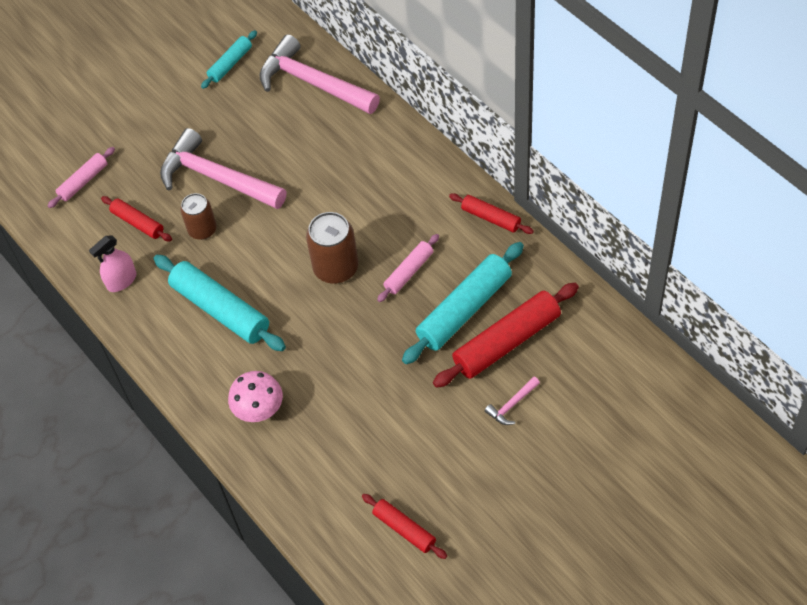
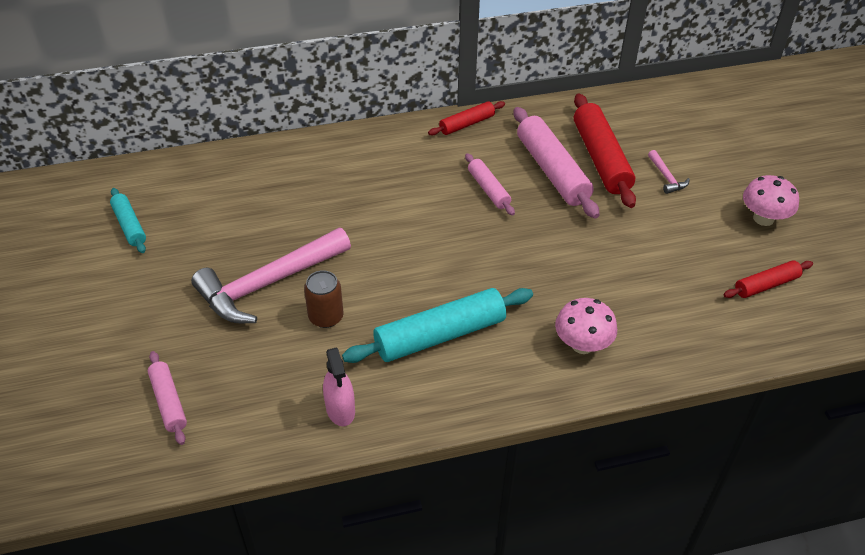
camera: 70 degrees left, 10 degrees down
(138, 223) = (271, 369): red rolling pin -> none
(312, 83) = (215, 177): pink hammer -> none
(336, 268) = (449, 234): brown can -> none
(464, 310) = (552, 170): turquoise rolling pin -> pink rolling pin
(498, 505) = (763, 218): none -> pink mushroom

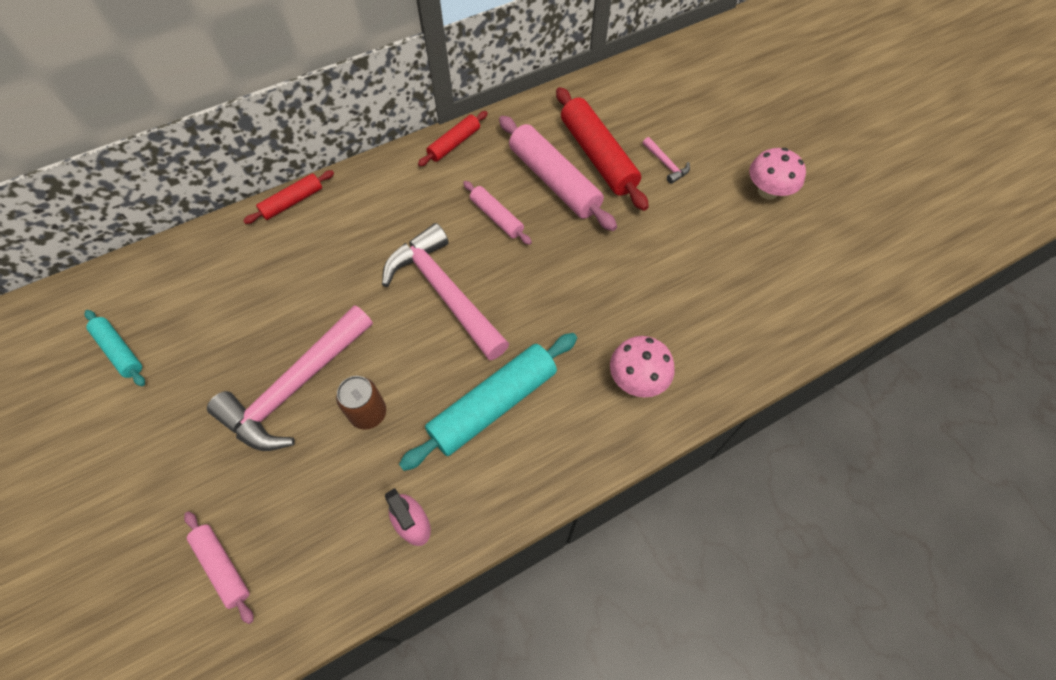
camera: 15 degrees left, 15 degrees up
(422, 238) = (444, 292): none -> pink hammer
(766, 285) = (790, 266): red rolling pin -> red rolling pin (292, 202)

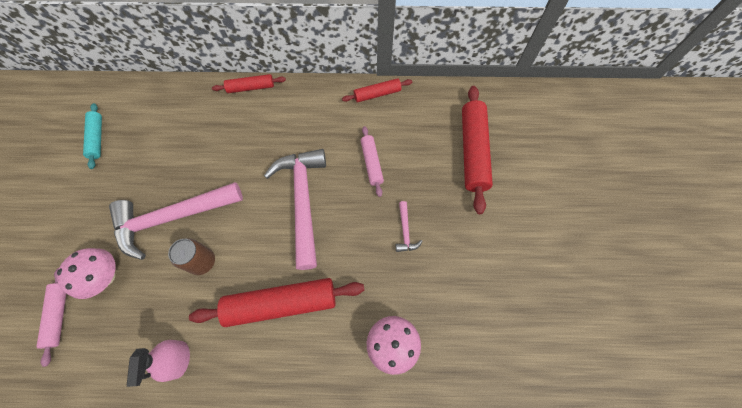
camera: 30 degrees right, 5 degrees up
(493, 405) = (282, 304): turquoise rolling pin -> red rolling pin
(554, 181) = (429, 155): pink rolling pin -> none
(666, 164) = (521, 183): pink hammer -> pink hammer (405, 231)
(768, 191) = (592, 246): pink mushroom -> pink mushroom (105, 277)

